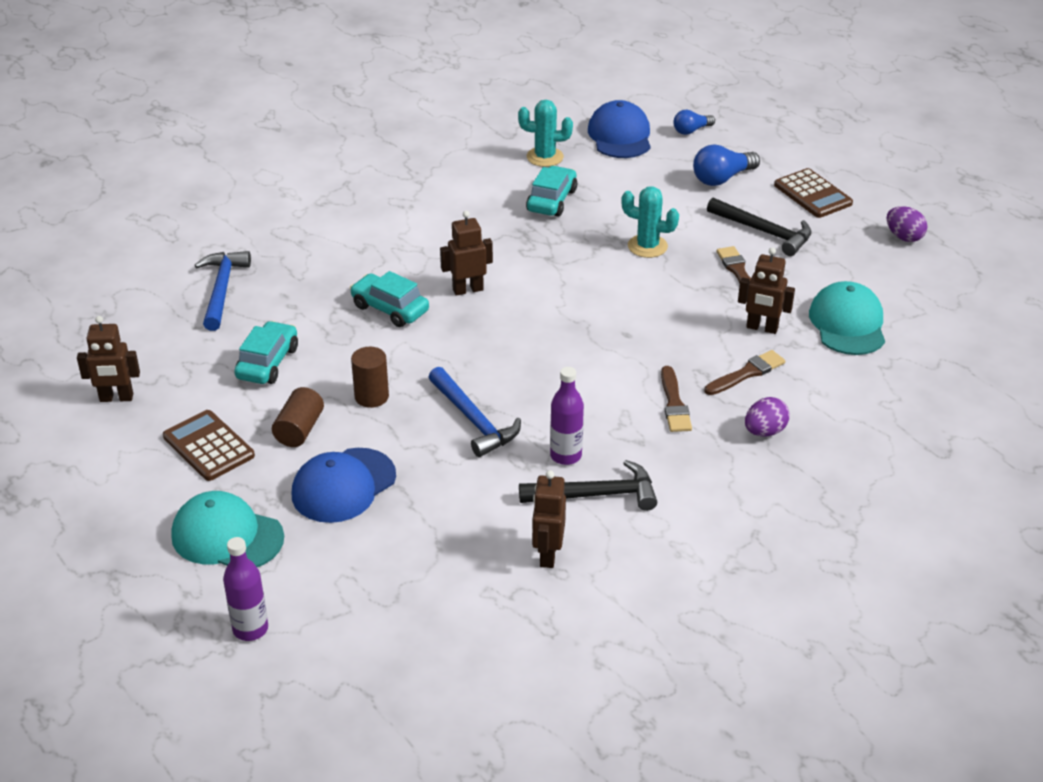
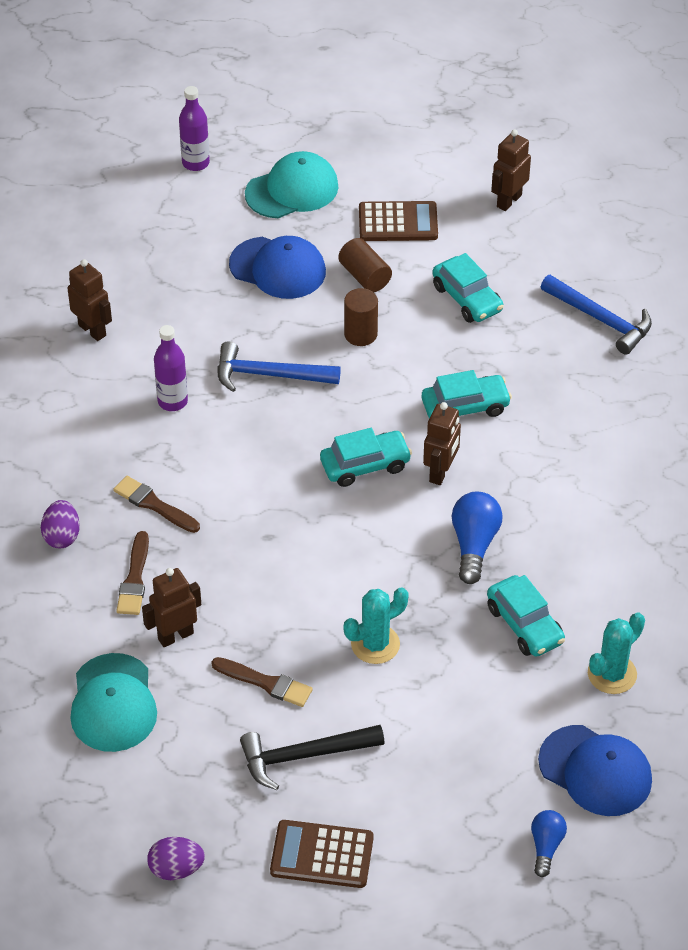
camera: 130 degrees right, 10 degrees up
(343, 485) = (278, 268): blue cap -> blue cap turned 120 degrees clockwise
(504, 325) = (365, 465): none -> turquoise car
(596, 495) = (115, 391): black hammer -> none
(722, 178) = (427, 797): blue light bulb -> blue light bulb (474, 544)
(847, 324) = (113, 703): turquoise cap -> turquoise cap turned 45 degrees clockwise

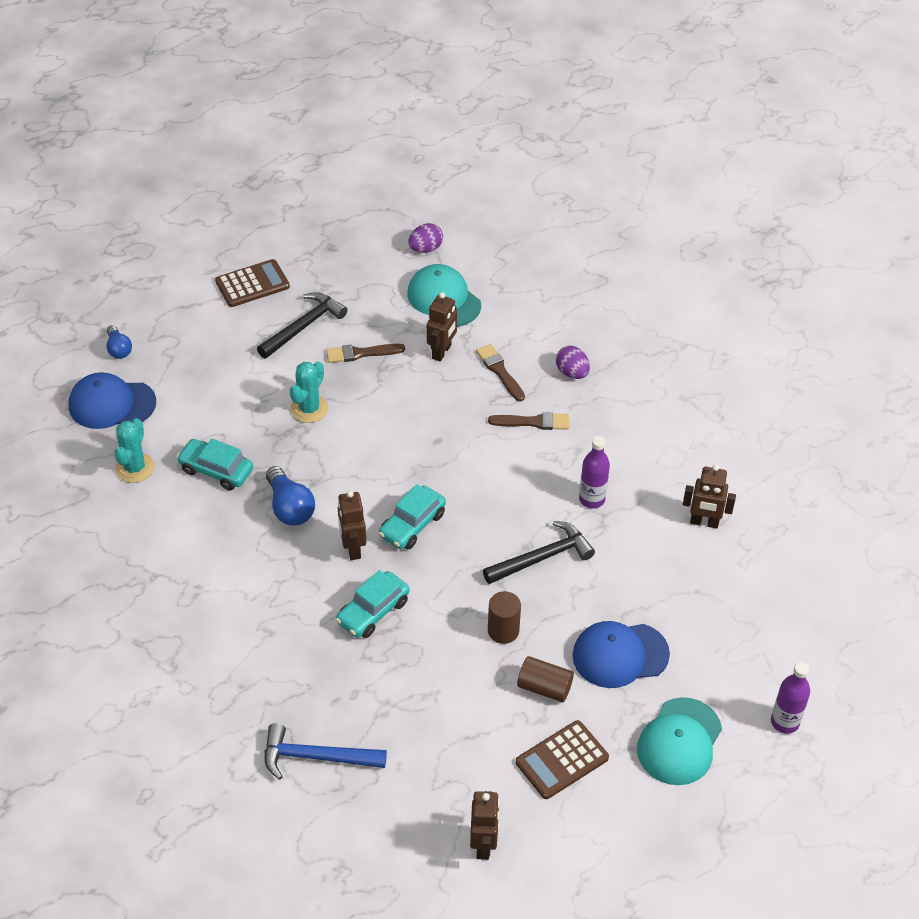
camera: 145 degrees right, 0 degrees up
(176, 869) = (330, 241): purple egg -> purple egg (425, 249)
(269, 375) = (542, 557): blue hammer -> black hammer
(467, 298) = (444, 714): turquoise car -> none

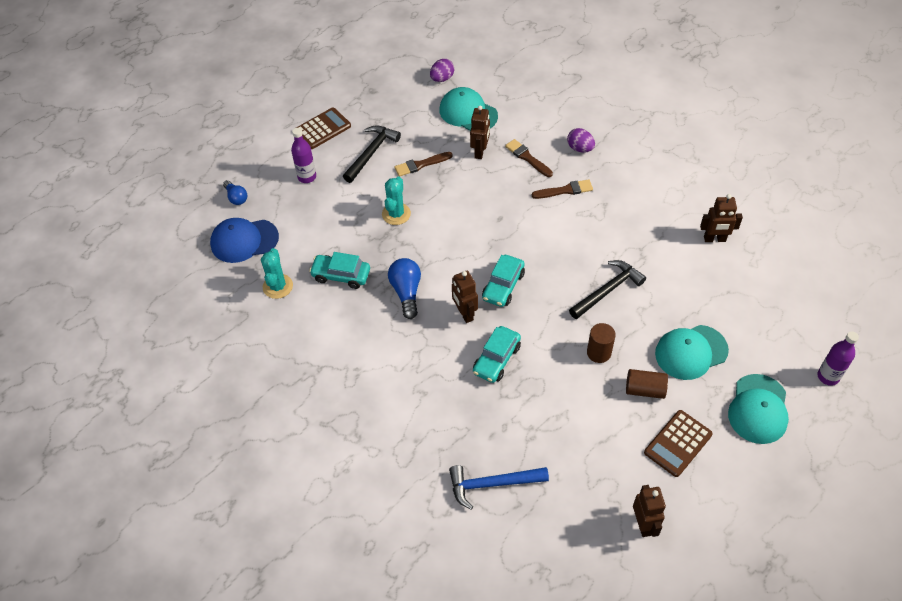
camera: 10 degrees left, 5 degrees up
(289, 507) = (406, 292): blue light bulb -> blue light bulb turned 150 degrees counterclockwise
(592, 499) = (628, 239): purple bottle -> purple bottle (307, 177)
(620, 655) = (691, 352): blue cap -> turquoise cap

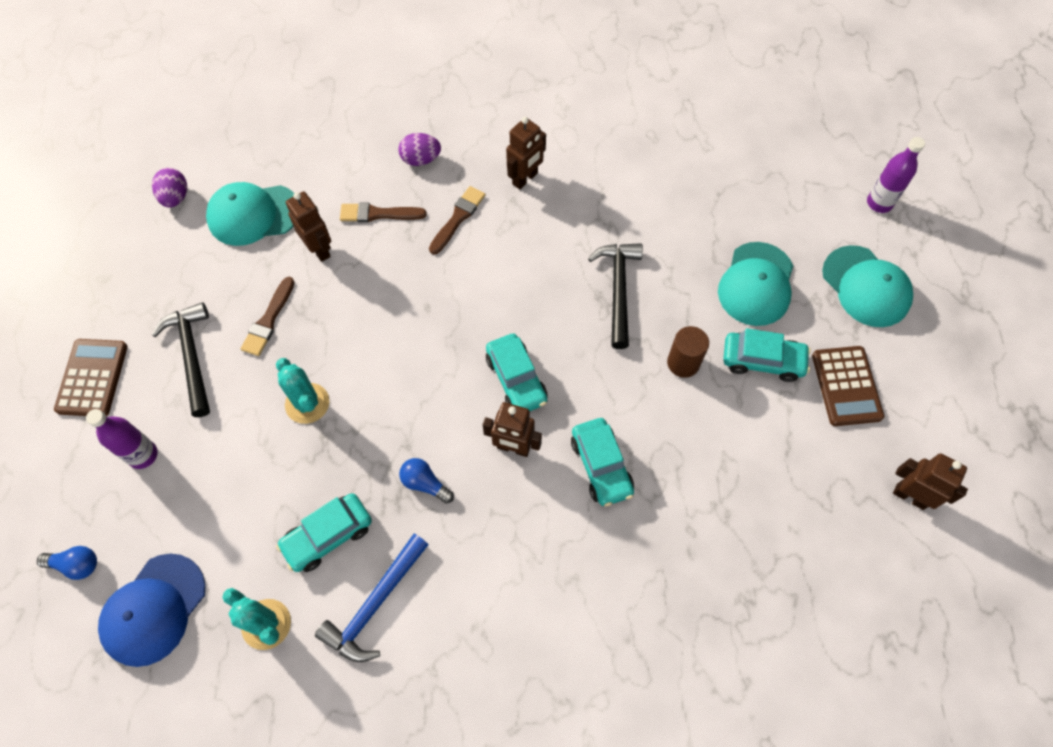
camera: 50 degrees left, 10 degrees up
(406, 292) = (425, 483): blue light bulb -> blue light bulb, size x0.63
(492, 484) = (749, 604): blue hammer -> blue hammer (374, 604)
(645, 390) = (762, 361): brown cylinder -> turquoise car
(714, 239) = (650, 151): brown robot -> brown robot (525, 179)

